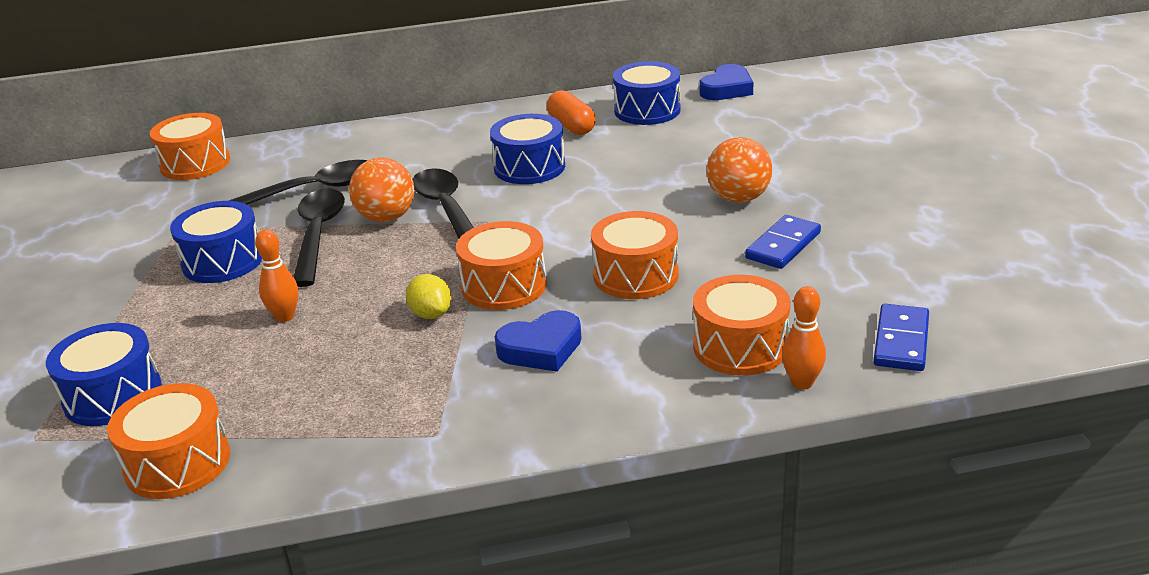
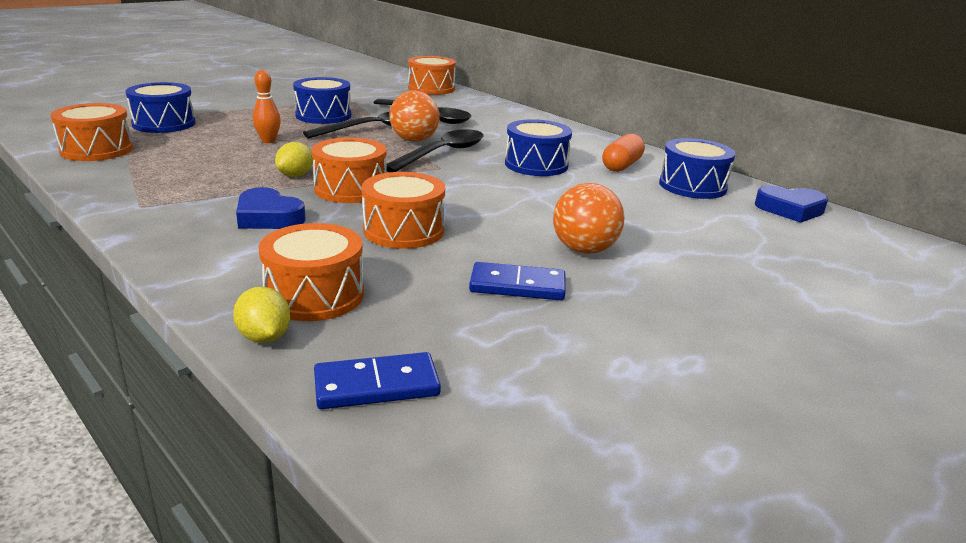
camera: 55 degrees right, 5 degrees down
(802, 383) = (264, 337): orange bowling pin -> yellow lemon

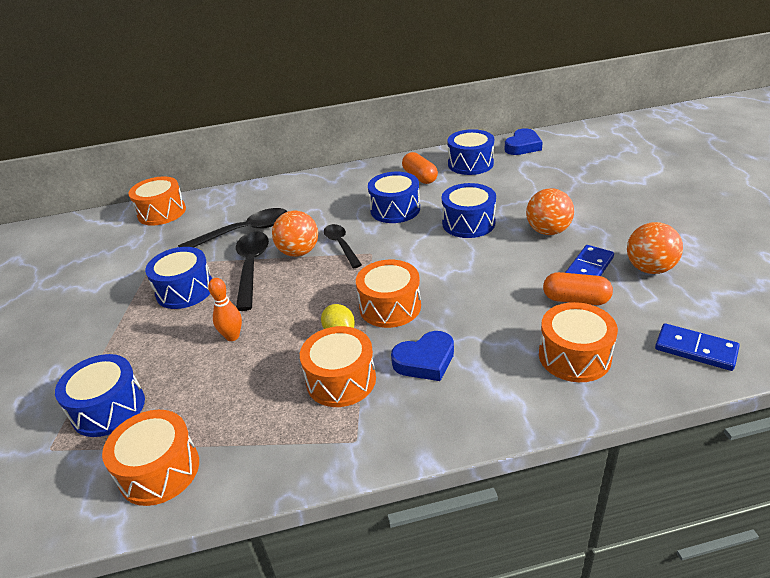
camera: 55 degrees left, 10 degrees up
(264, 337) = (628, 388): yellow lemon -> none
(376, 386) = (695, 349): blue domino -> blue domino turned 75 degrees counterclockwise
(403, 230) = (485, 296): orange drum -> orange drum (341, 380)
(436, 284) = (575, 300): none -> orange capsule
(442, 153) = (341, 245): black spoon -> black spoon, size x0.66
(550, 203) = (468, 223): none -> blue drum
(561, 333) = (649, 269): none -> orange ball

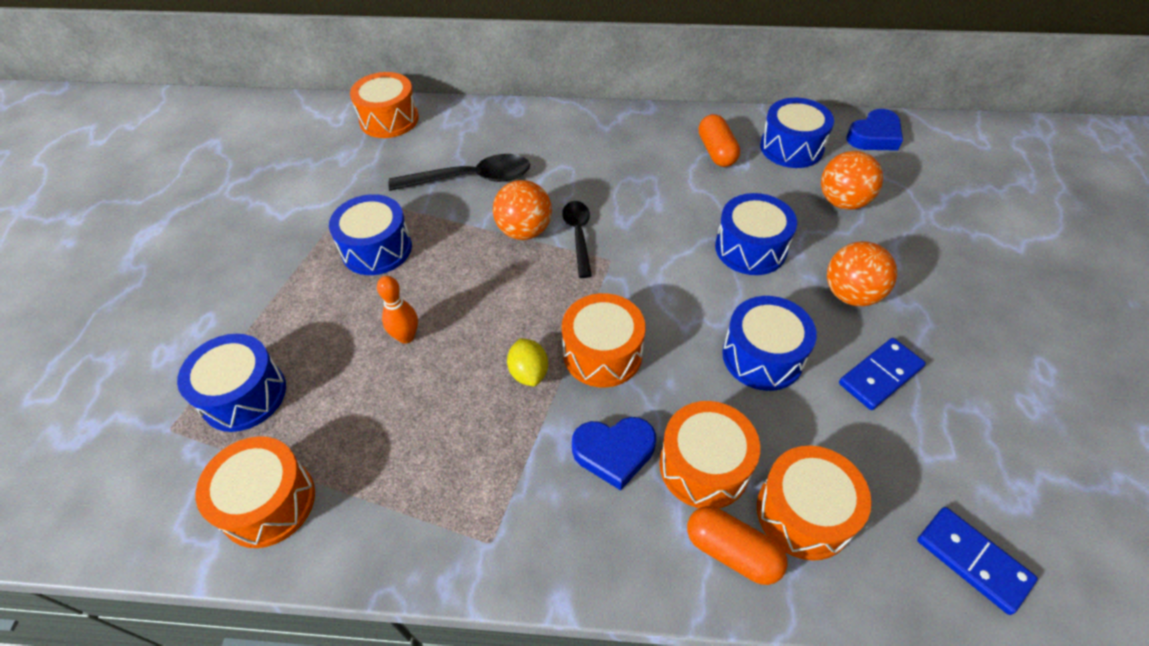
camera: 15 degrees right, 15 degrees up
(251, 267) = (462, 237): black spoon -> none
(341, 380) = (505, 446): orange drum -> orange drum (704, 466)
(395, 209) = (665, 197): blue drum -> blue drum (762, 356)
(575, 300) = (842, 421): orange capsule -> orange capsule (732, 552)
(649, 269) = (966, 403): orange ball -> orange ball (842, 202)

